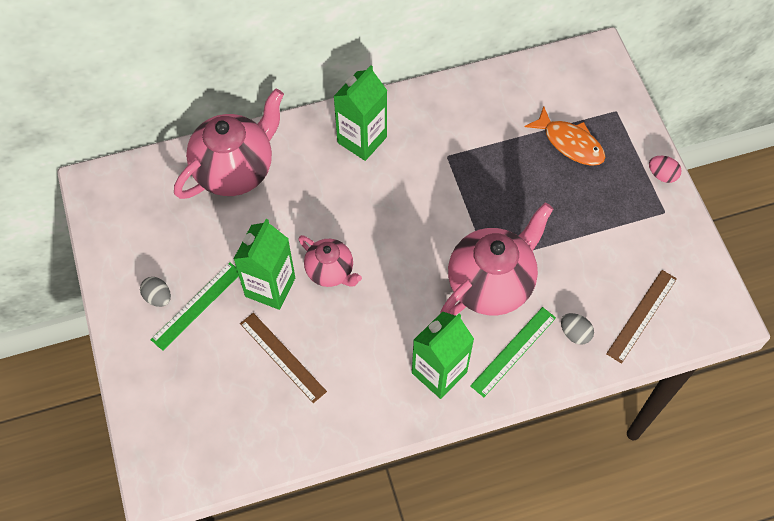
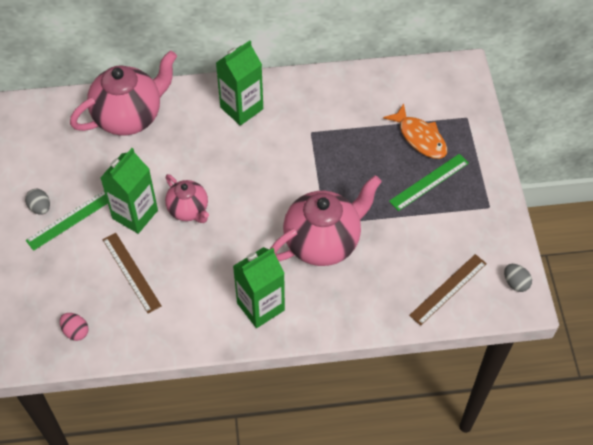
camera: 10 degrees right, 5 degrees down
(513, 351) = (329, 300): green ruler -> green ruler (429, 182)
(575, 333) = (386, 294): grey egg -> grey egg (515, 283)
(662, 175) = (494, 176): pink egg -> pink egg (76, 331)

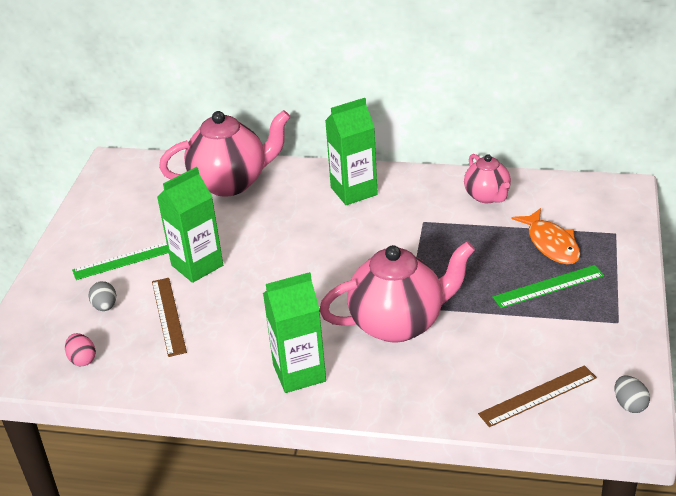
camera: 20 degrees right, 20 degrees down
(40, 207) = (102, 245): grey egg -> grey egg (105, 306)
(188, 210) = (257, 270): pink teapot -> pink teapot (487, 196)

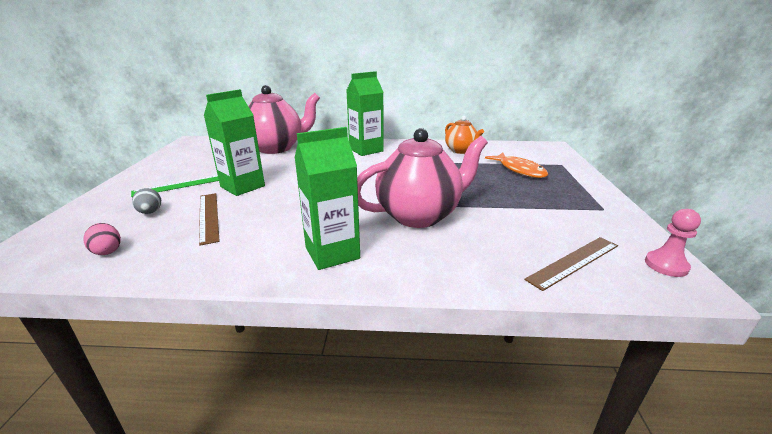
camera: 10 degrees left, 10 degrees down
(487, 196) = (461, 151): pink teapot -> orange teapot
(548, 286) = (532, 191): green ruler -> none
(629, 404) = (666, 265): grey egg -> pink pawn

